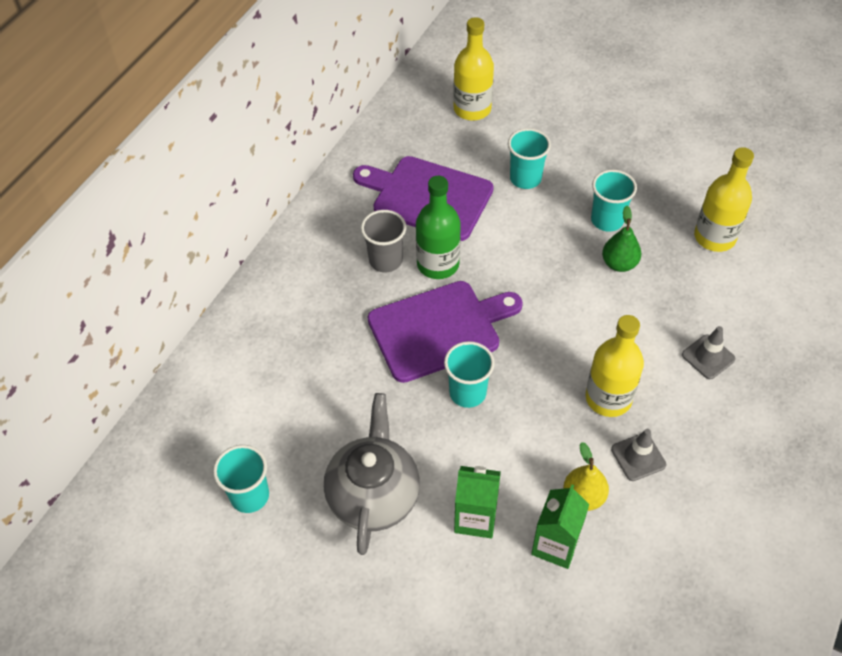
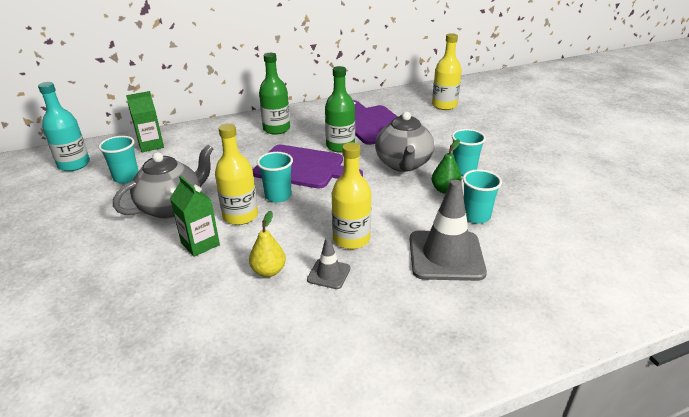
camera: 40 degrees right, 20 degrees down
(140, 528) = (74, 164): none -> turquoise bottle
(322, 282) = (276, 129): none -> green bottle
(385, 260) = (317, 134): grey cup -> none
(525, 178) = (437, 137): turquoise cup -> turquoise cup (476, 216)
(538, 250) = (403, 164): none -> grey teapot
(555, 545) = (219, 281): green carton -> green carton (151, 145)
(708, 357) = (446, 256): grey traffic cone -> grey traffic cone, size x2.02
(714, 237) = (530, 207): yellow bottle -> yellow bottle (240, 216)

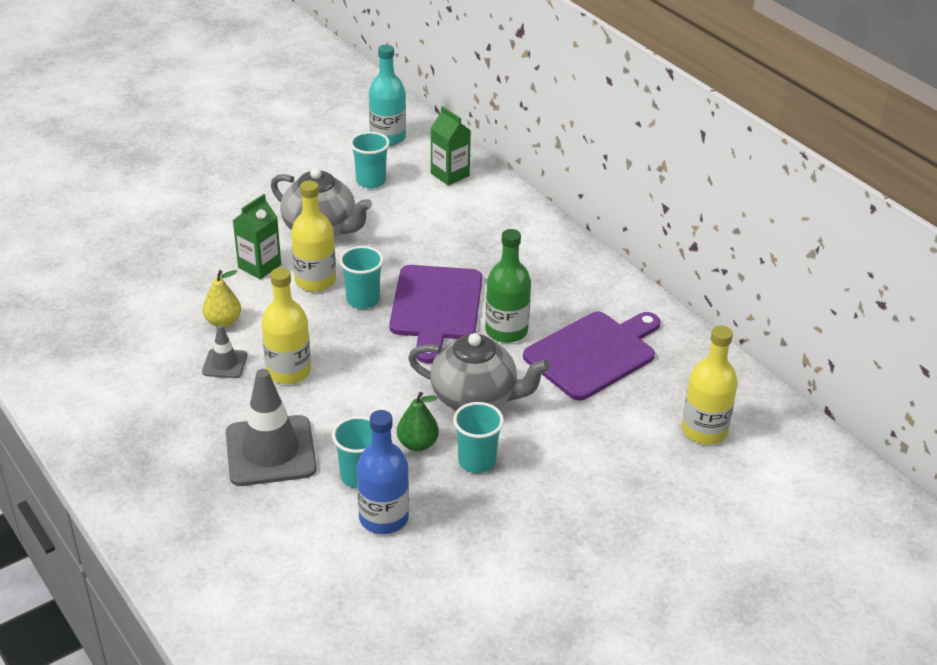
camera: 75 degrees right, 5 degrees up
(276, 129) = (535, 263): green bottle -> none
(403, 164) = (475, 398): grey teapot -> grey teapot turned 150 degrees counterclockwise
(517, 210) = (383, 518): none -> blue bottle

